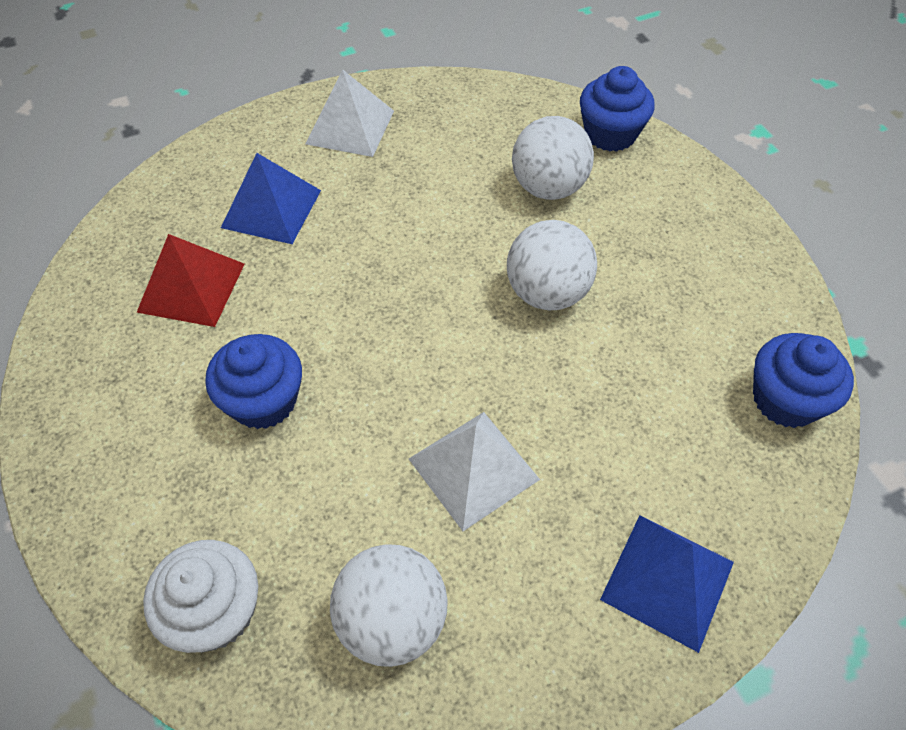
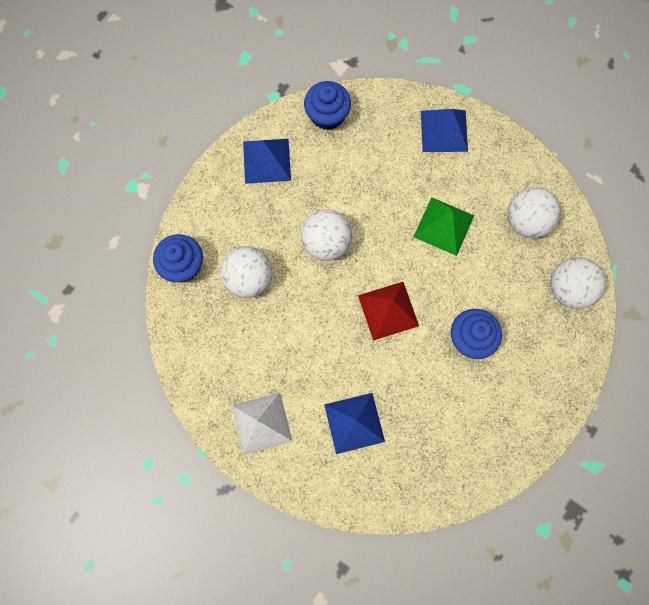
camera: 120 degrees left, 20 degrees up
(191, 287) = (432, 425): red pyramid -> red pyramid (388, 310)
(216, 611) = (568, 289): white cupcake -> white ball
(473, 469) = (444, 226): white pyramid -> green pyramid
(731, 281) = (267, 160): none -> blue pyramid

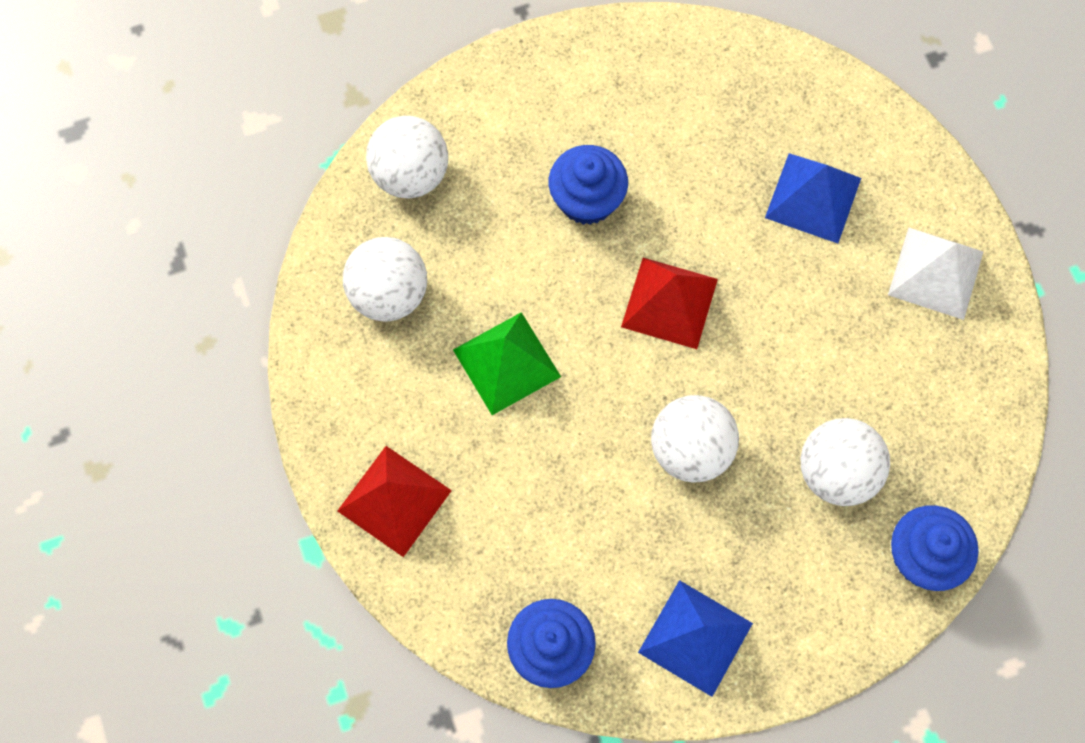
camera: 145 degrees left, 5 degrees down
(444, 130) = (394, 500): blue pyramid -> red pyramid

